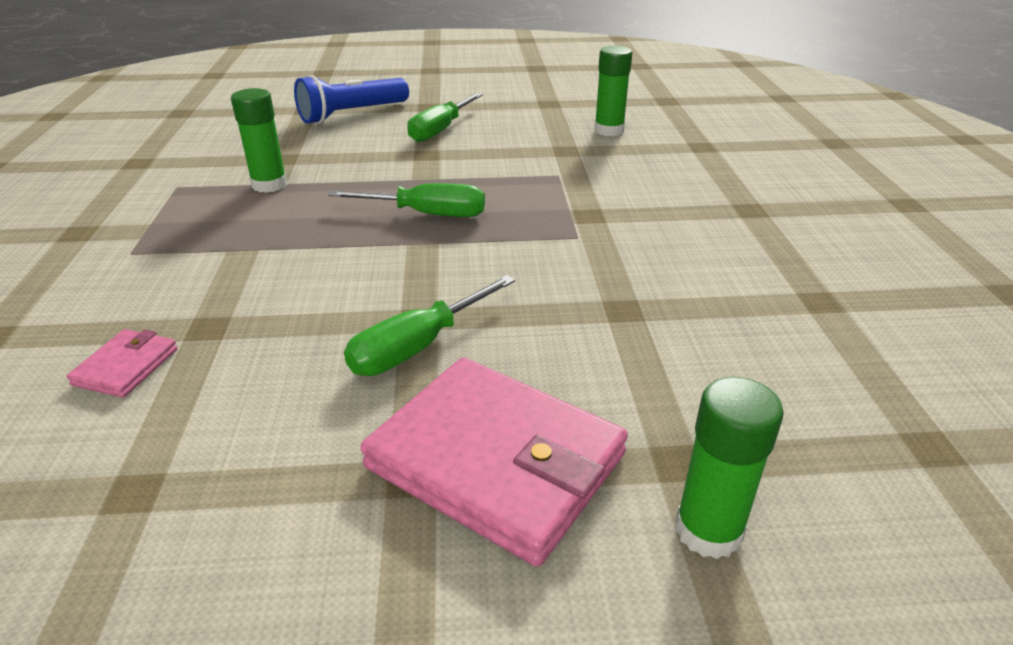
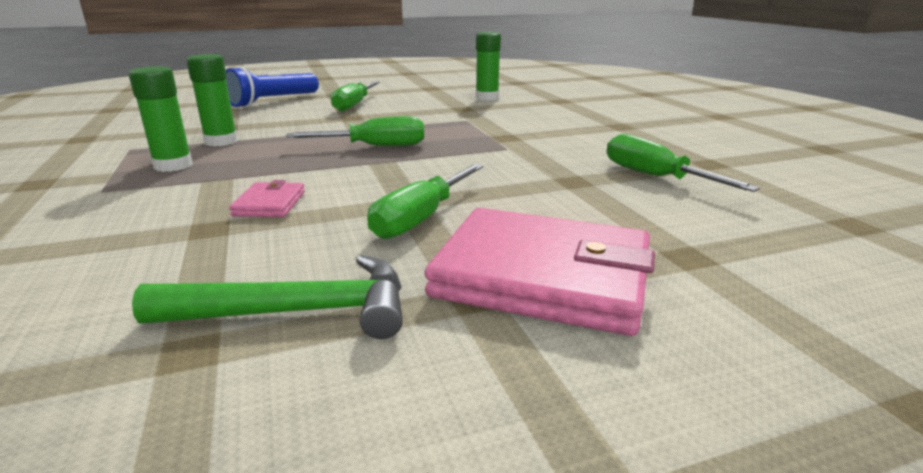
camera: 15 degrees left, 10 degrees down
(126, 367) = (135, 263): pink wallet -> pink wallet (269, 204)
(240, 463) = (298, 312): none -> green hammer
(708, 530) = (748, 291): green glue stick -> green glue stick (173, 166)
(730, 318) = (656, 177): none -> green screwdriver

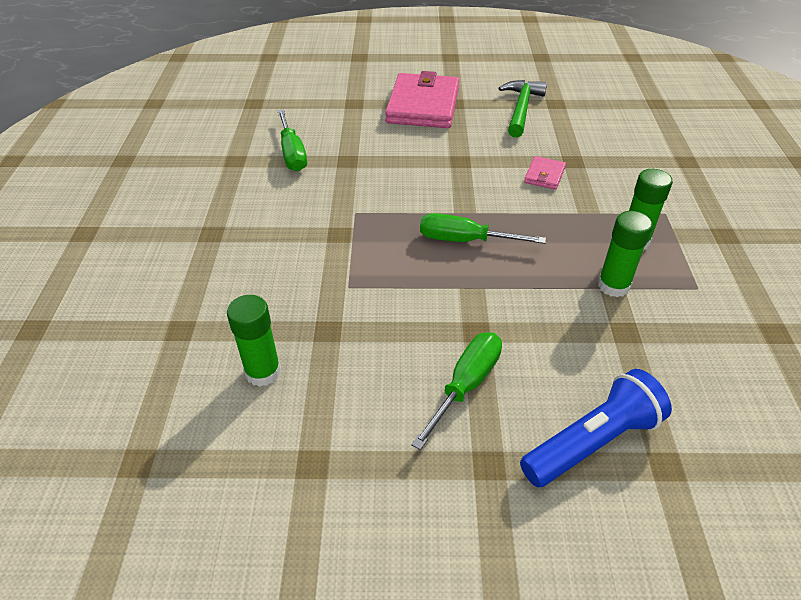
camera: 160 degrees left, 20 degrees up
(298, 312) = (521, 109): green hammer -> green hammer turned 90 degrees clockwise
(422, 218) = (458, 146): green screwdriver -> none
(542, 276) = (423, 105): pink wallet -> pink wallet turned 60 degrees clockwise

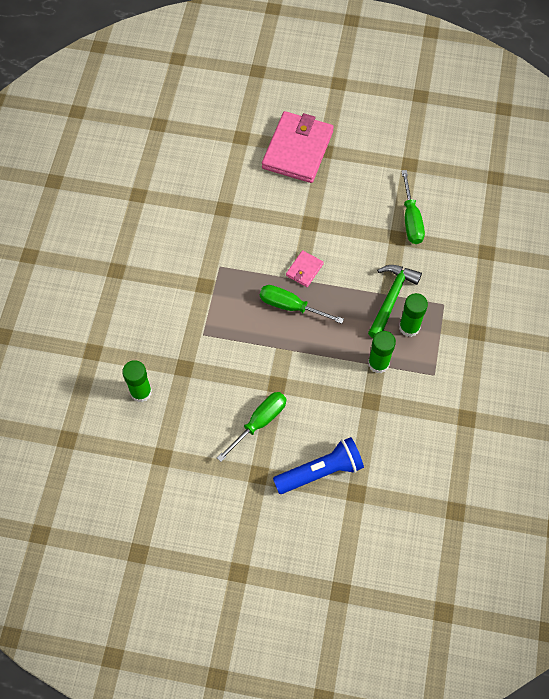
camera: 10 degrees right, 20 degrees up
(292, 153) = (182, 193): green screwdriver -> green screwdriver (411, 219)
(521, 109) = (378, 167): green hammer -> green hammer (391, 298)
(544, 175) = (369, 250): pink wallet -> pink wallet (304, 270)

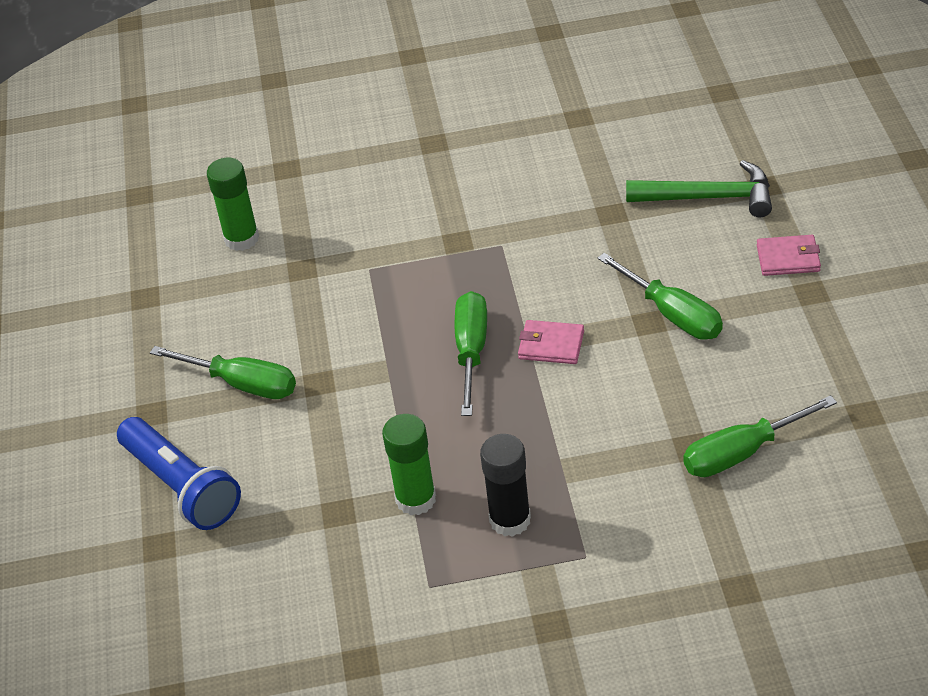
camera: 75 degrees right, 20 degrees down
(297, 150) = (788, 258): pink wallet -> pink wallet, size x0.45
(310, 211) = (672, 314): none -> green screwdriver
(391, 298) = (557, 476): green hammer -> green hammer (709, 197)
(409, 327) = (510, 520): green glue stick -> black glue stick

